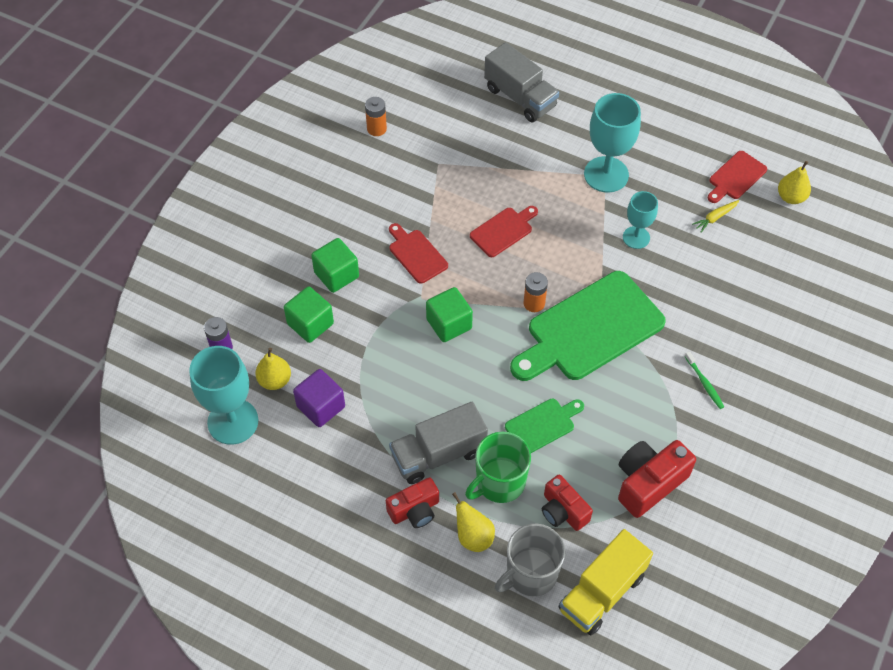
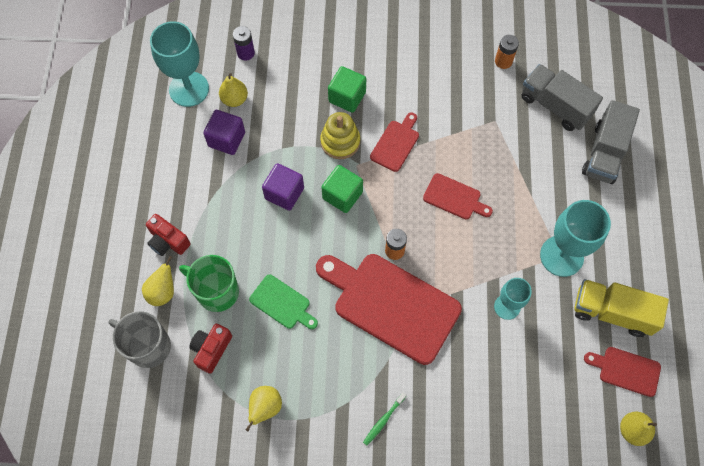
camera: 65 degrees right, 10 degrees up
(310, 324) = (294, 100): green cube -> none
(386, 302) = (340, 142): none -> yellow stacking toy
(418, 375) = (284, 193): none -> purple cube
(438, 454) = (222, 237): grey truck -> grey truck (555, 106)
(590, 329) = (391, 304): green cutting board -> red cutting board
(602, 592) = (153, 406): yellow truck -> yellow truck (612, 312)
(648, 483) = (265, 407): red camera -> yellow pear
(715, 218) = (568, 368): yellow carrot -> none

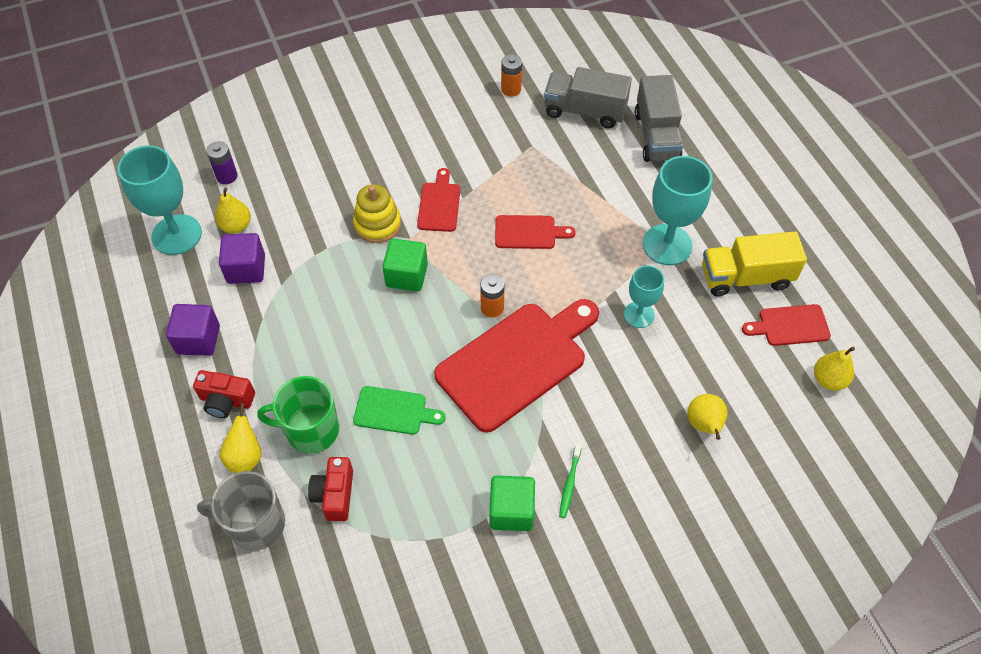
camera: 25 degrees left, 10 degrees down
(265, 407) = (429, 530): yellow pear -> yellow pear (704, 425)
(284, 193) = (340, 298): purple cube -> purple cube (198, 340)
(347, 97) = (363, 179): green cube -> green cube (511, 511)
(391, 304) = (517, 362): red cutting board -> red cutting board turned 135 degrees clockwise

